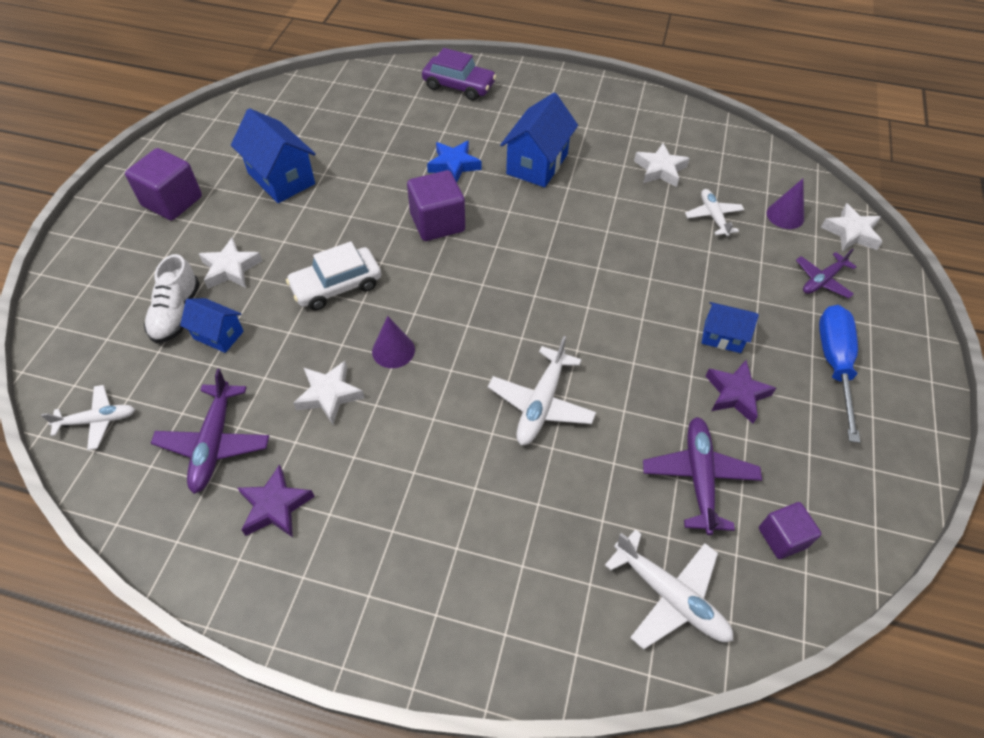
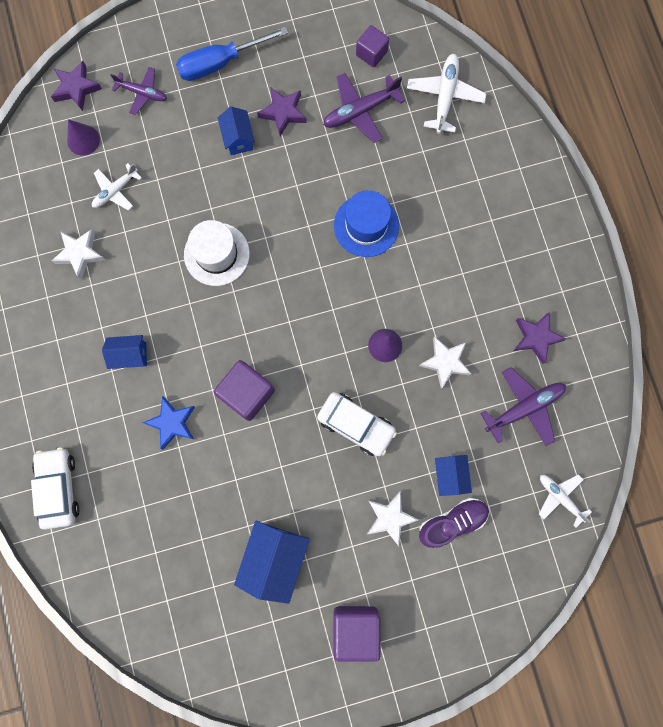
camera: 120 degrees left, 25 degrees up
(176, 313) = (452, 522): white shoe -> purple shoe
(459, 86) = (58, 488): purple car -> white car
(537, 164) = (130, 355): blue house -> blue house, size x0.59
(541, 404) = (366, 225): white plane -> blue hat
(595, 261) = (216, 254): none -> white hat
(851, 233) = (76, 88): white star -> purple star

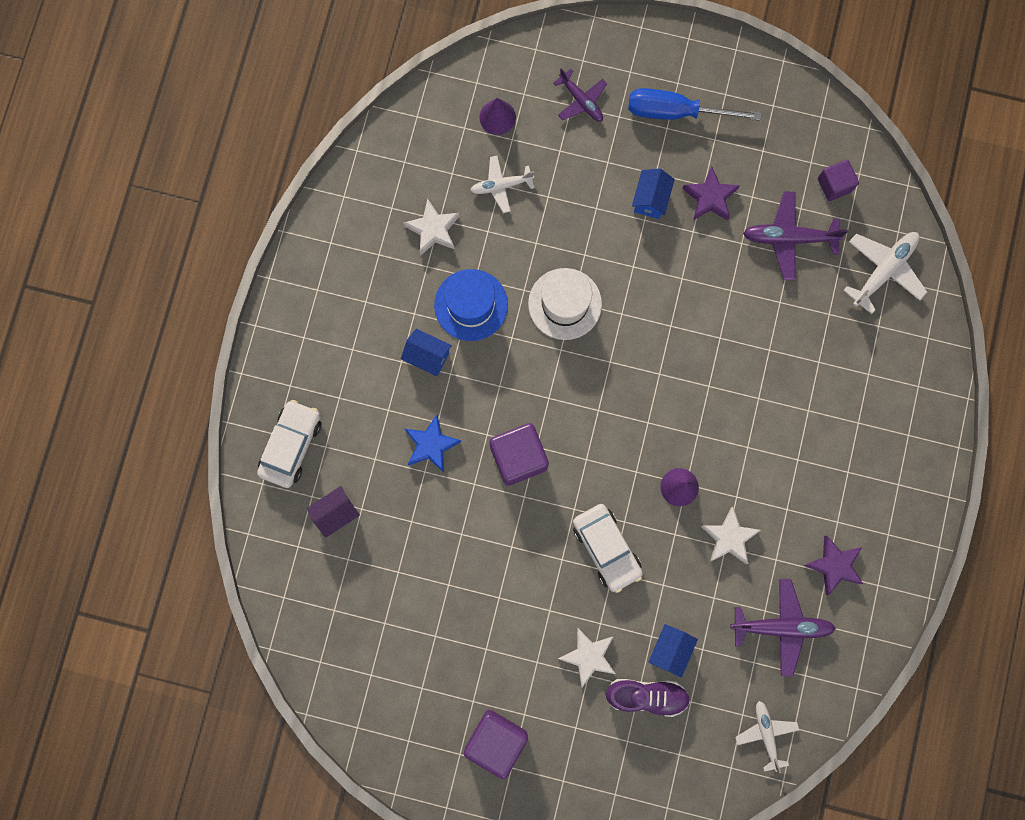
camera: 30 degrees right, 0 degrees up
(76, 88) = (519, 61): purple star -> none
(125, 521) = (336, 513): none -> purple house
(275, 557) = (457, 629): blue house -> none
(366, 225) = (728, 358): blue hat -> blue hat (471, 305)

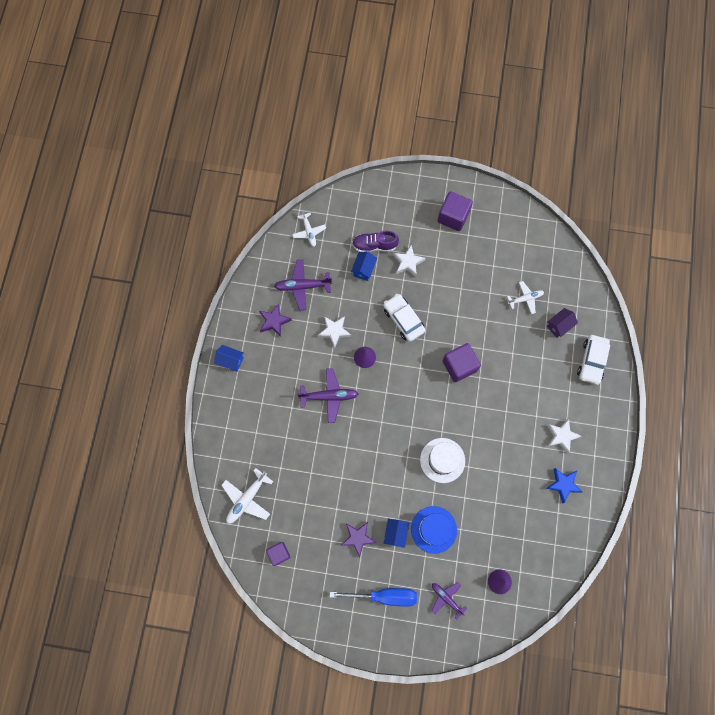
camera: 175 degrees right, 5 degrees down
(427, 356) = (521, 420): blue house -> blue house (231, 361)
(431, 445) = (511, 368): blue star -> blue star (563, 484)
(433, 229) = (529, 501): white star -> white star (561, 436)
(471, 305) = (499, 454): blue hat -> blue hat (433, 529)
(501, 186) = (491, 534): white plane -> white plane (525, 298)
(789, 238) = (307, 515): purple plane -> purple plane (329, 396)

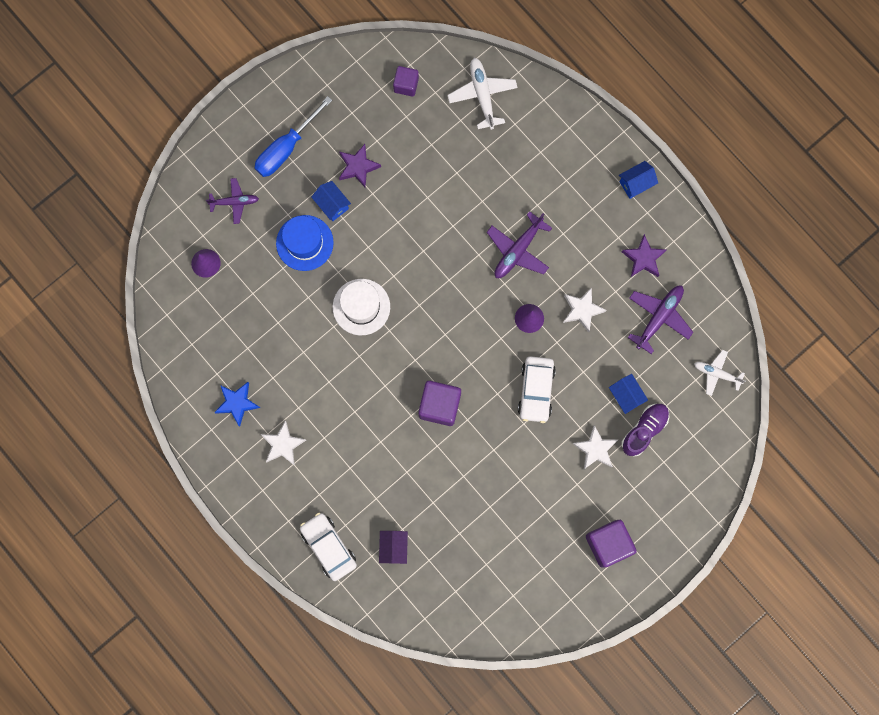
camera: 130 degrees right, 5 degrees up
(403, 320) = (536, 390): white car -> white car turned 90 degrees clockwise
(525, 298) = (452, 539): white plane -> none

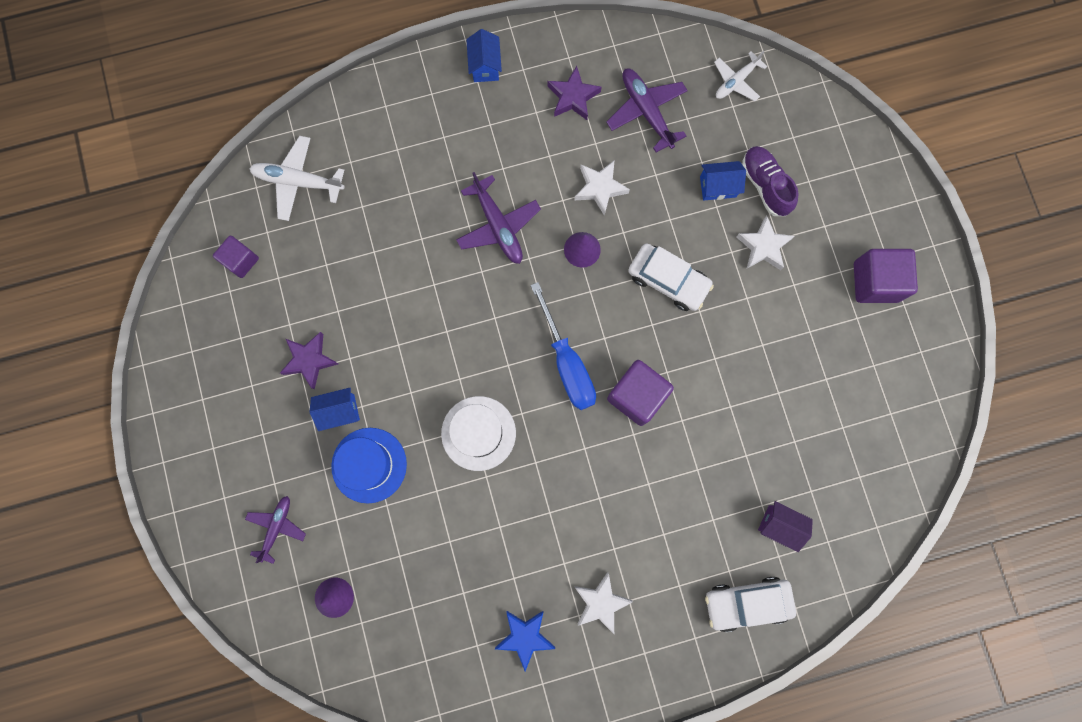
camera: 65 degrees left, 0 degrees up
(286, 148) = (243, 434): blue screwdriver -> blue screwdriver (567, 363)

